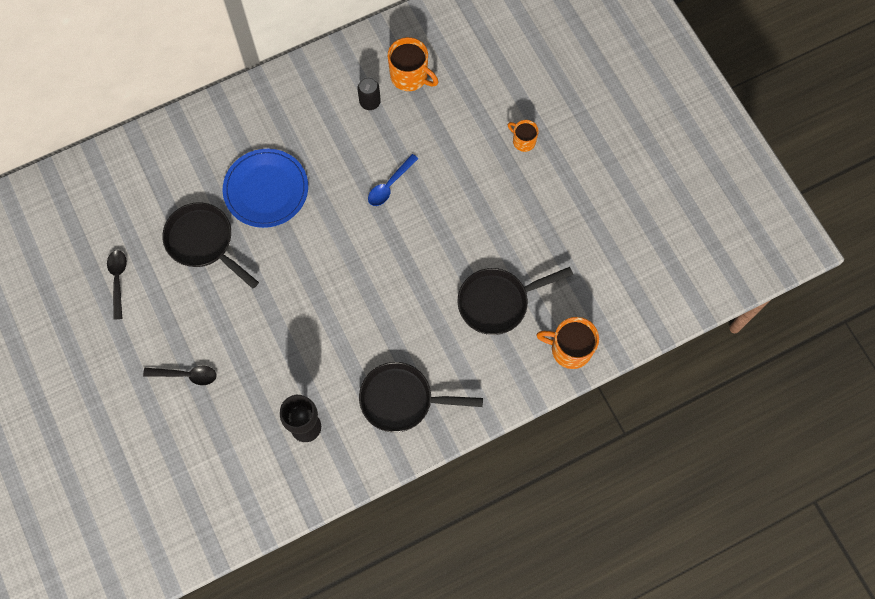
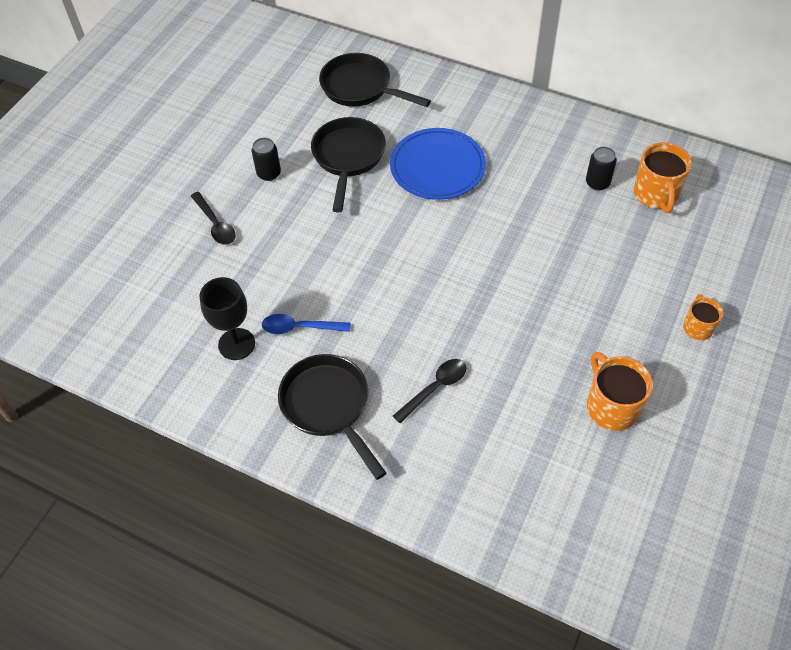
camera: 55 degrees right, 15 degrees down
(118, 280) = (263, 127): black spoon -> black spoon (435, 388)
(169, 307) = (269, 173): none -> black can
(389, 185) = (534, 250): blue spoon -> blue spoon (299, 328)
(498, 302) = (507, 422): black pan -> black pan (360, 88)
(570, 349) = (520, 530): orange mug -> orange mug (611, 406)

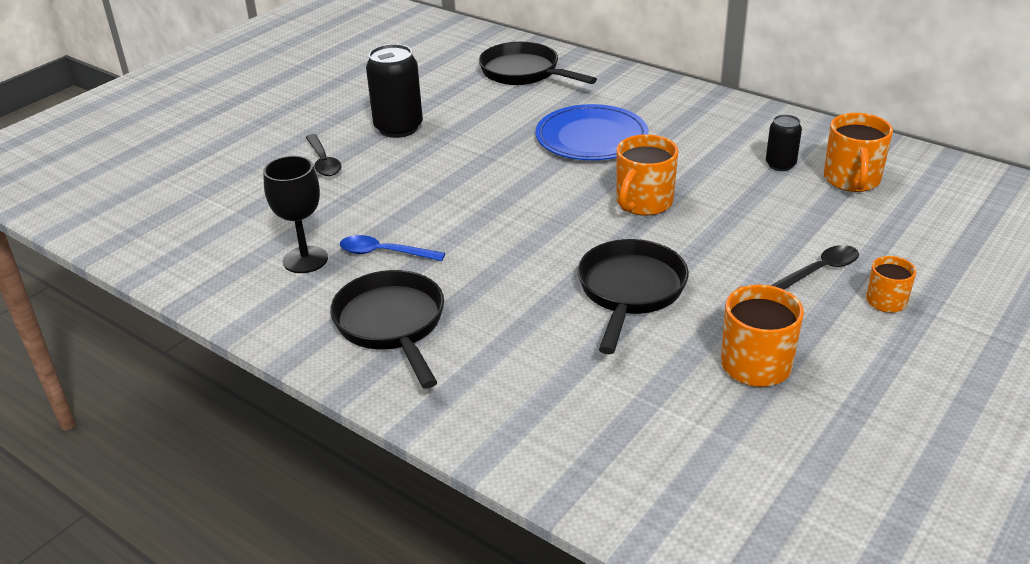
camera: 10 degrees right, 20 degrees down
(269, 173) = (398, 128): black can -> black can, size x1.76
(348, 158) = (491, 123): black pan -> black pan (630, 291)
(435, 388) = (529, 322): black spoon -> black spoon (819, 271)
(496, 242) = (643, 203): none -> orange mug

